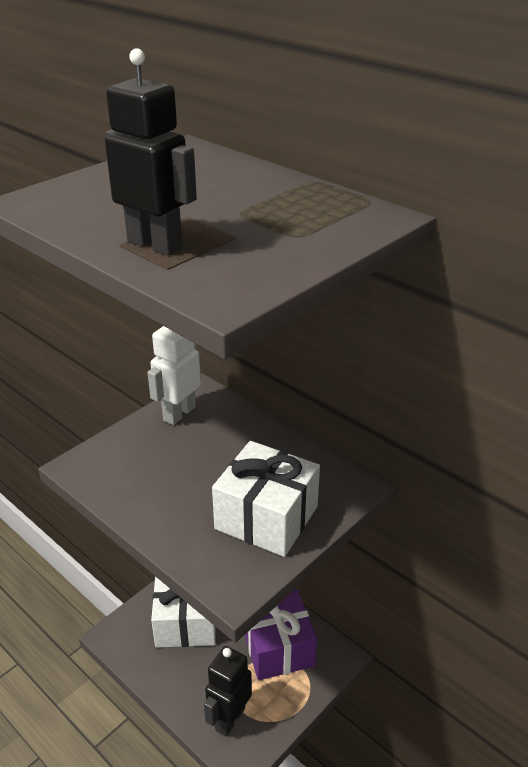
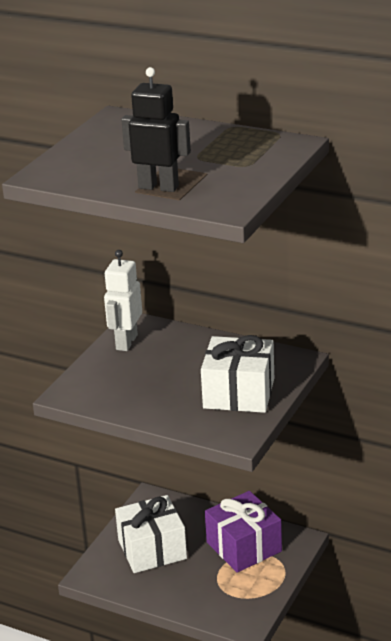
camera: 15 degrees left, 5 degrees down
(229, 719) = (225, 603): black robot -> none

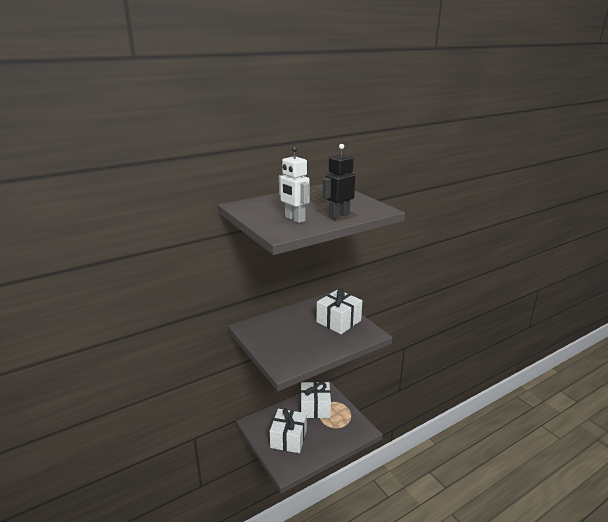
camera: 60 degrees left, 5 degrees down
(126, 342) = (258, 335): white robot -> white robot (294, 219)
(244, 547) = (315, 408): purple gift -> white gift

